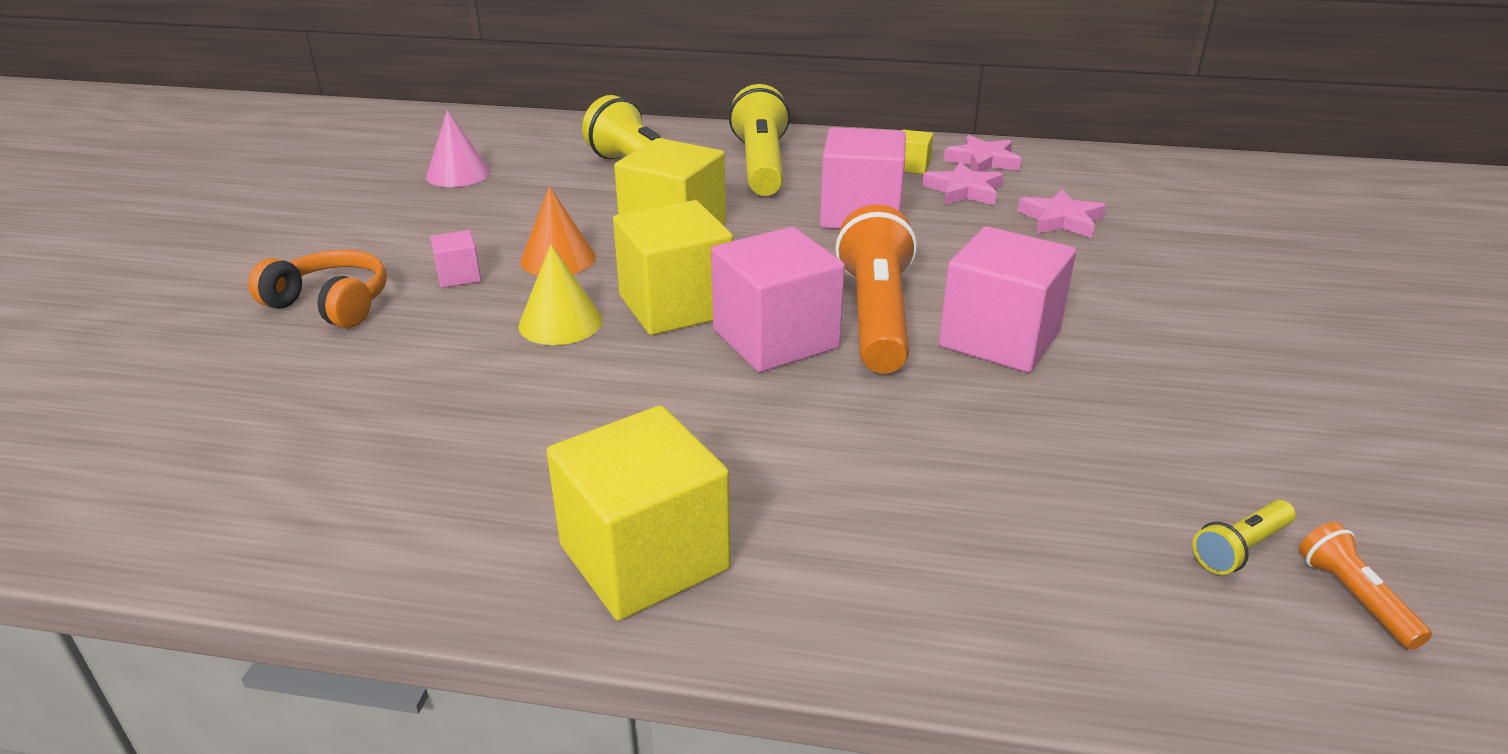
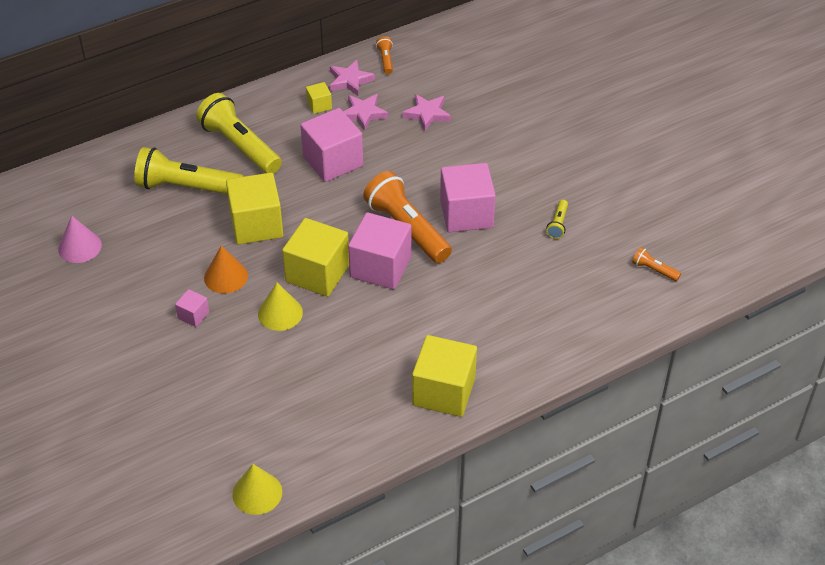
camera: 40 degrees left, 15 degrees up
(153, 519) = (257, 493): none -> yellow cone
(331, 304) = (158, 367): orange headphones -> none
(1057, 160) = (385, 60): none -> orange flashlight
(1240, 549) = (614, 270): yellow flashlight -> yellow flashlight (558, 224)

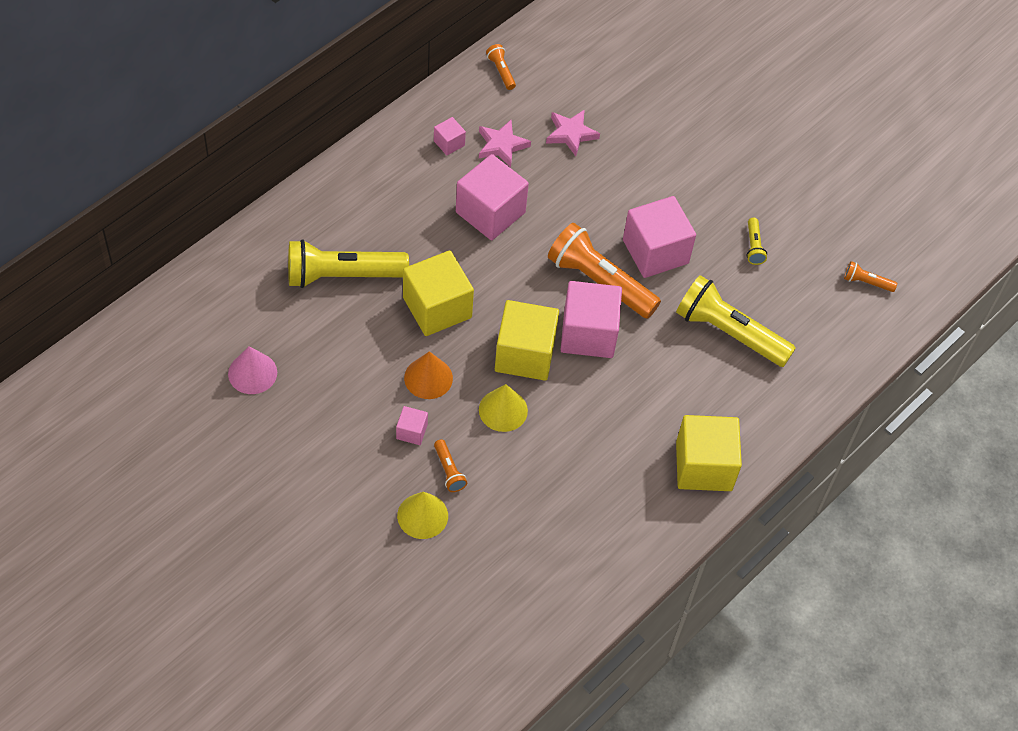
camera: 20 degrees left, 10 degrees up
(212, 352) = (449, 471): none -> orange flashlight
(240, 146) = (381, 212): yellow flashlight -> yellow flashlight (729, 332)
(257, 493) = (557, 621): yellow cone -> yellow cone (422, 515)
(319, 105) = (449, 143): yellow cube -> pink cube
(350, 81) = (471, 105): pink star -> none

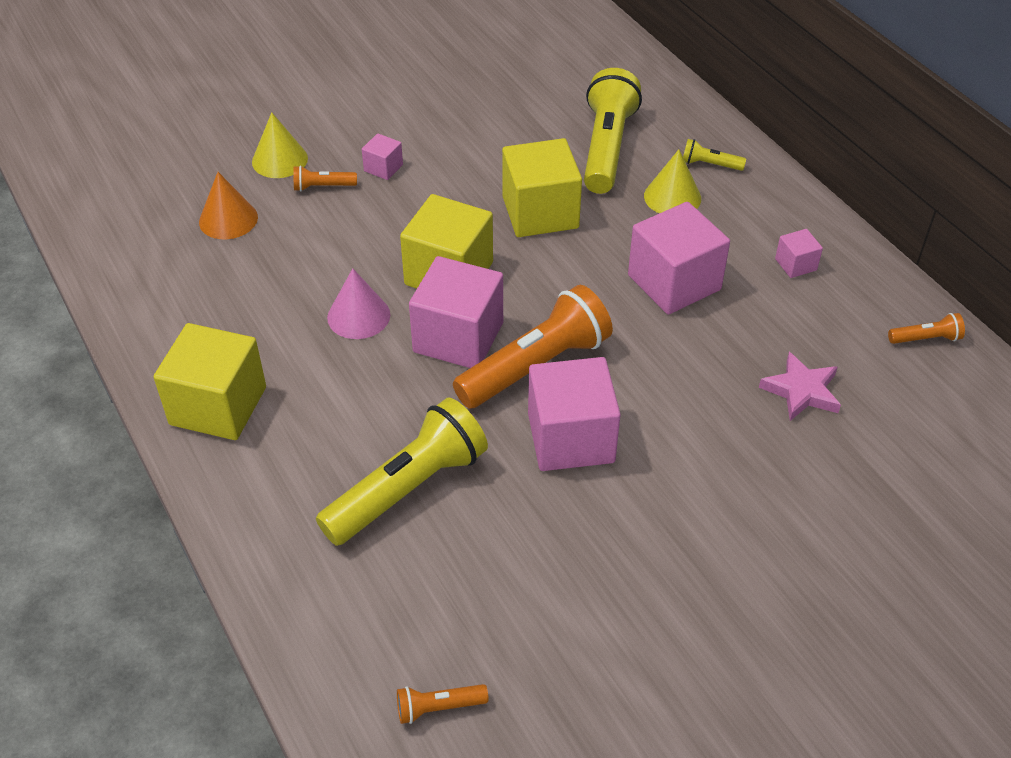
camera: 110 degrees right, 10 degrees down
(252, 373) = (500, 73): pink cone -> pink cone (358, 316)
(428, 378) = (446, 190): orange cone -> orange cone (228, 219)
(501, 145) = (786, 314): pink star -> none
(503, 410) = (380, 241): yellow cone -> yellow cone (672, 197)
(753, 246) = (550, 563): yellow flashlight -> yellow flashlight (709, 164)
(866, 282) = (438, 707): orange flashlight -> orange flashlight turned 135 degrees counterclockwise

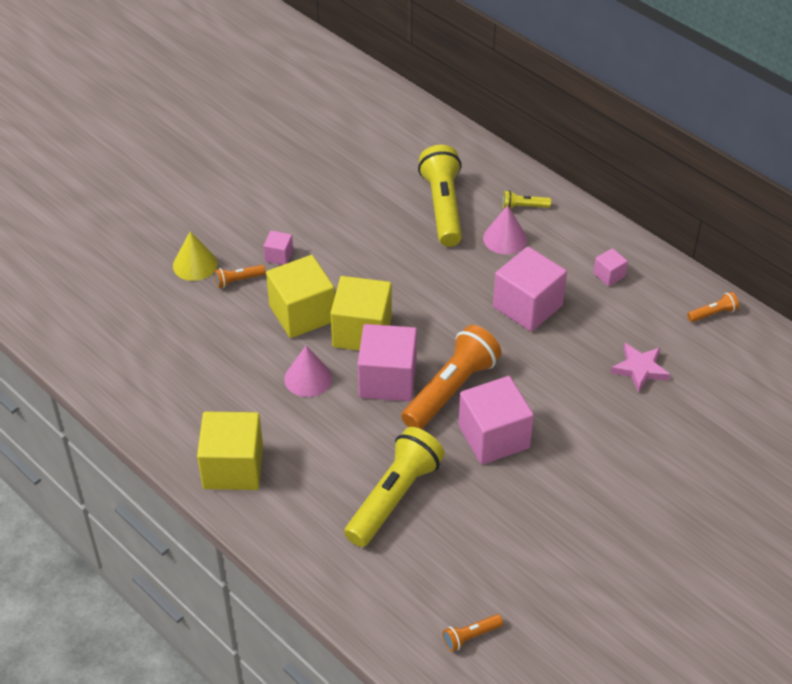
camera: 15 degrees left, 0 degrees up
(228, 219) = (176, 321): orange cone -> none
(540, 212) = (412, 270): yellow cube -> yellow cube (302, 313)
(672, 197) = (505, 238): yellow cone -> pink cone

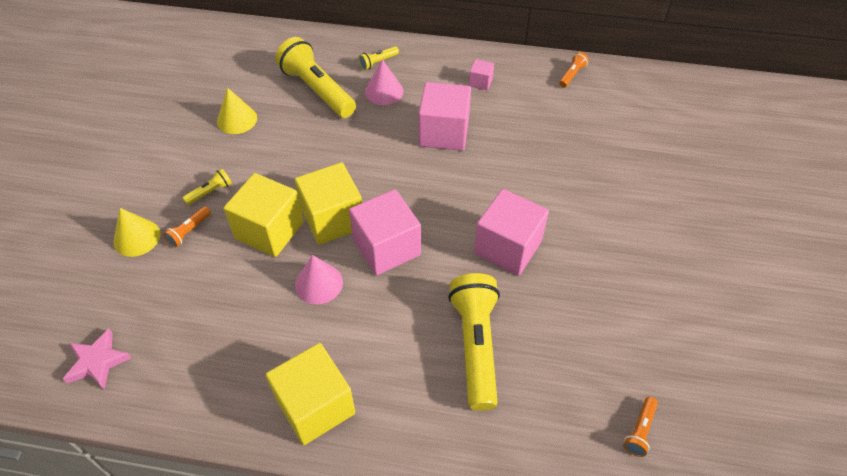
camera: 35 degrees left, 5 degrees up
(279, 256) = (210, 192): pink cube -> yellow flashlight
(349, 201) = (237, 119): none -> yellow cone
(451, 389) = (443, 227): orange flashlight -> none
(640, 369) = (562, 138): pink star -> pink star (98, 362)

